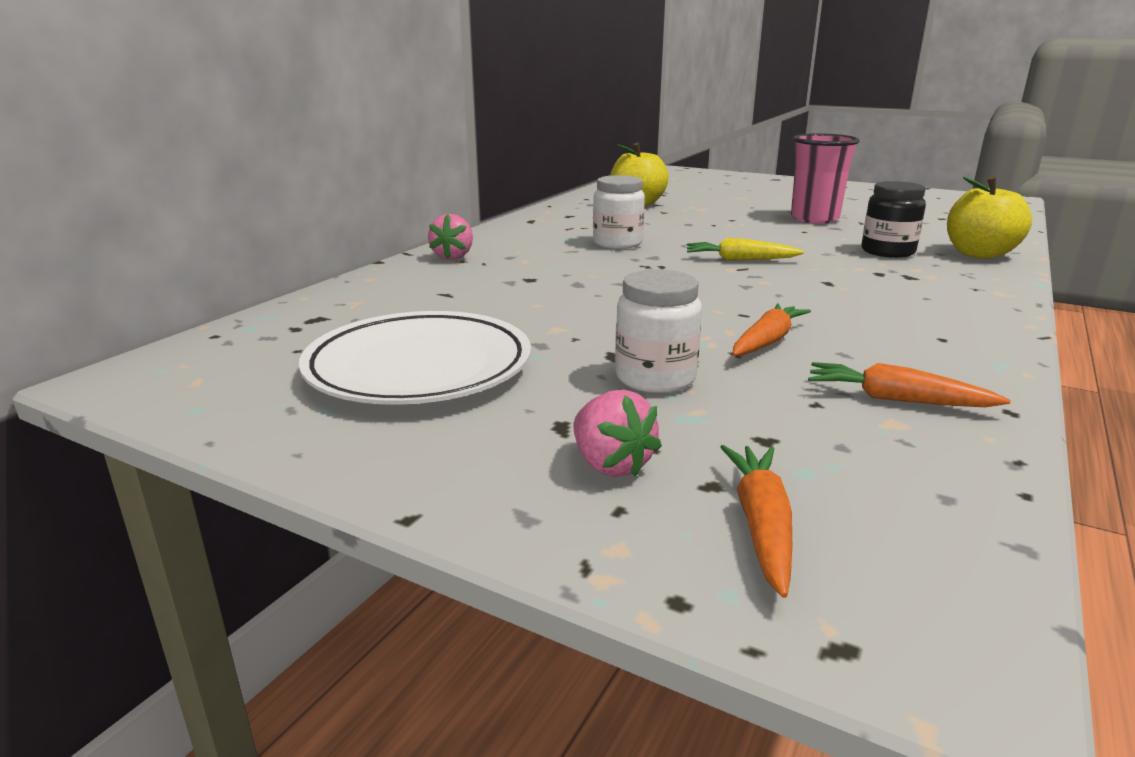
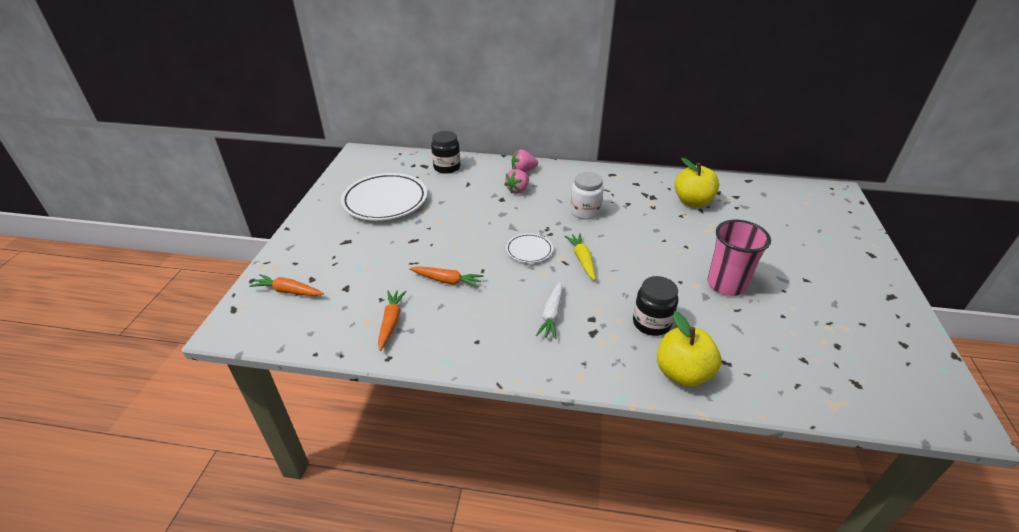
camera: 70 degrees right, 15 degrees up
(356, 302) = (447, 167): none -> black jar
(611, 464) = (321, 256): pink strawberry -> pink strawberry (518, 190)
(655, 378) = (393, 255): white jar -> none
(701, 281) = (529, 250): none -> white plate
(761, 525) = (288, 291): orange carrot -> orange carrot turned 150 degrees counterclockwise
(870, 289) = (552, 314): none -> white carrot

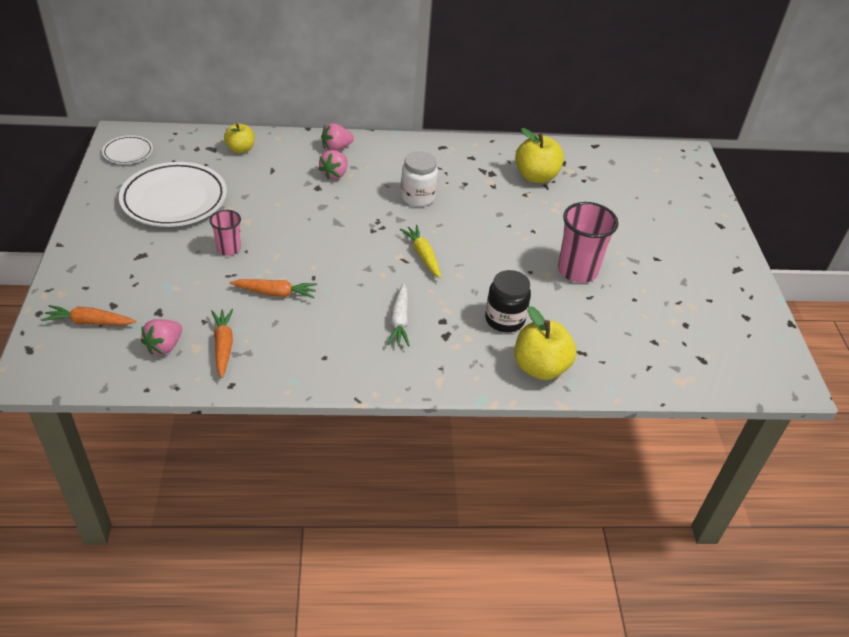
camera: 15 degrees left, 5 degrees up
(342, 317) = (164, 346): none -> pink strawberry
(417, 242) = (229, 249): none -> pink cup
(447, 167) = (240, 149): black jar -> yellow apple
(529, 250) = (362, 249): white plate -> white plate (128, 152)

